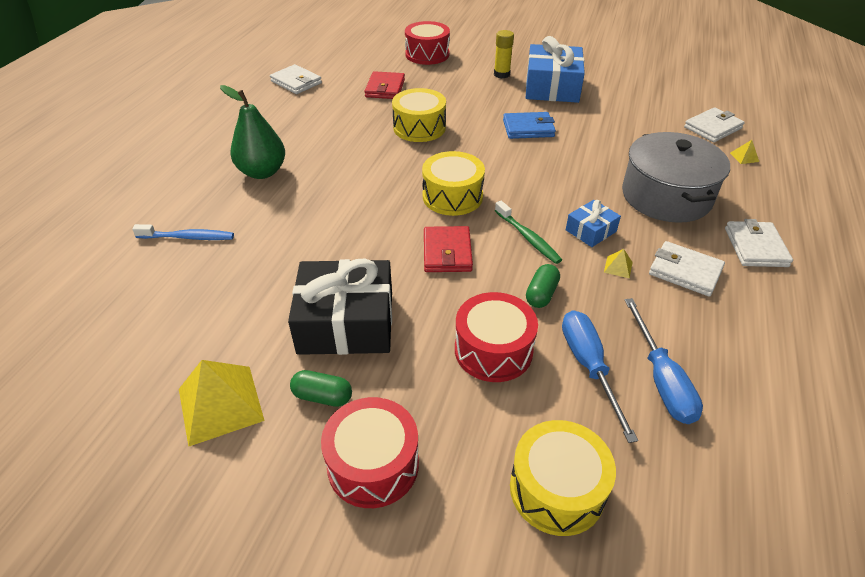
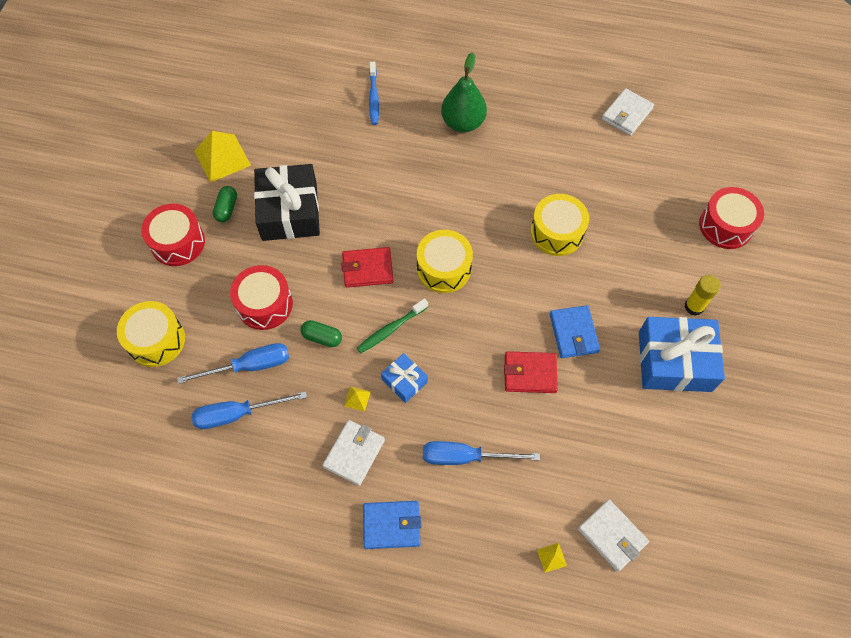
camera: 85 degrees right, 20 degrees up
(385, 88) = (632, 193): red wallet -> red wallet (530, 373)
(666, 196) = (465, 457): grey pot -> blue screwdriver
(755, 247) = (391, 525): white wallet -> blue wallet

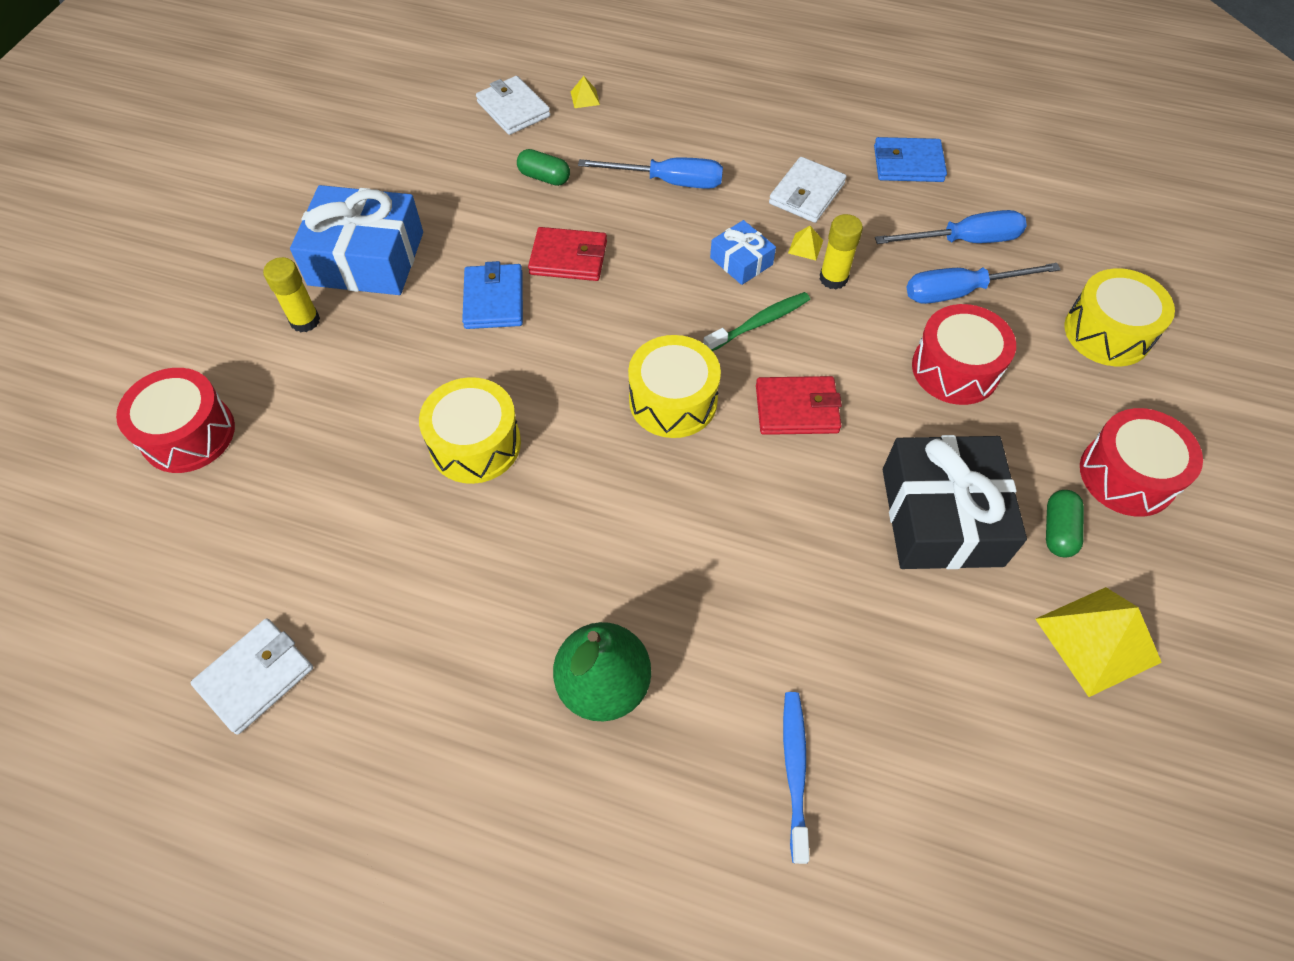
camera: 175 degrees left, 5 degrees down
(322, 337) = (860, 319): green capsule -> green capsule (544, 177)
(338, 370) = (833, 278): none -> yellow glue stick
(391, 525) = (760, 131): blue wallet -> blue wallet (908, 164)

